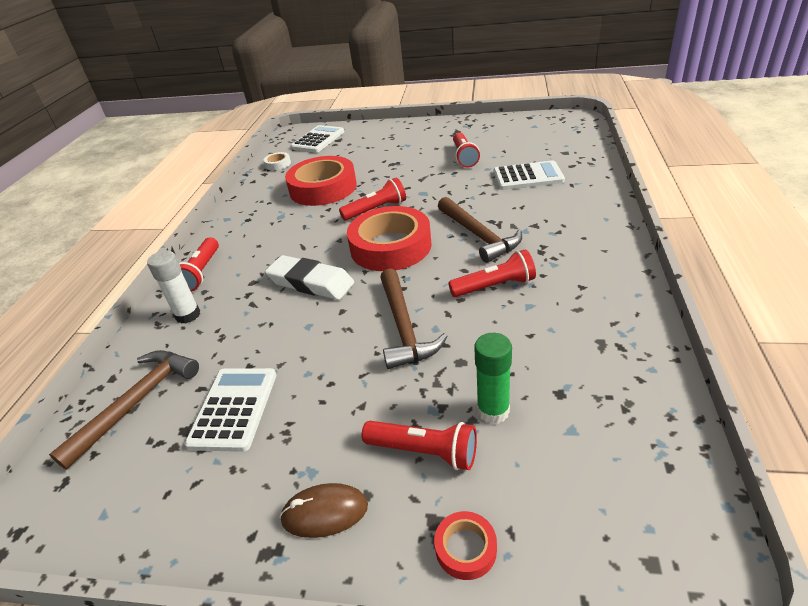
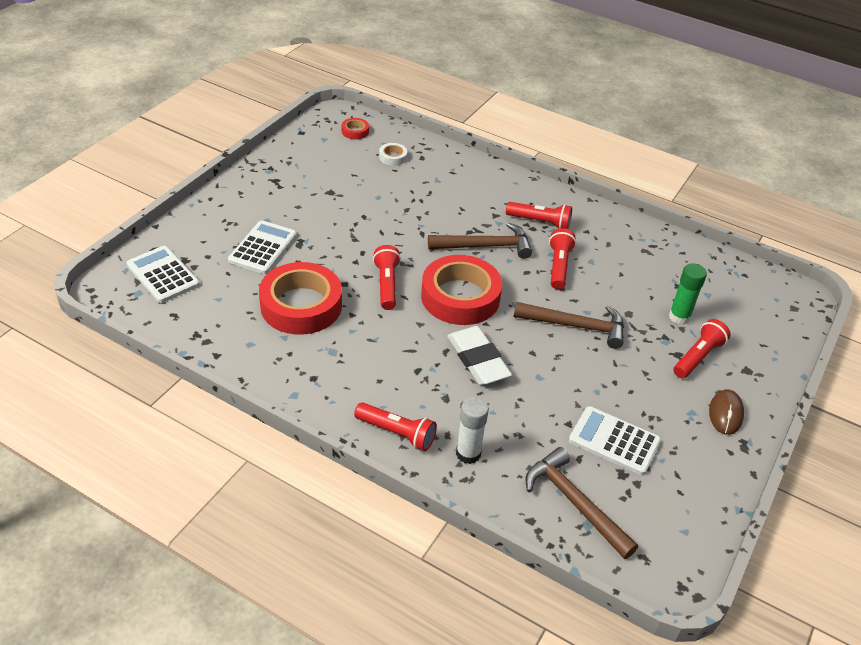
camera: 75 degrees left, 5 degrees up
(278, 164) = (193, 324): white tape -> white tape (393, 157)
(310, 283) = (478, 360): white eraser -> white eraser turned 75 degrees counterclockwise
(464, 157) = (340, 199): red flashlight -> red flashlight (540, 222)
(465, 548) = (767, 364): red tape -> red tape (355, 131)
(528, 177) = (417, 185): white calculator -> white calculator (263, 248)

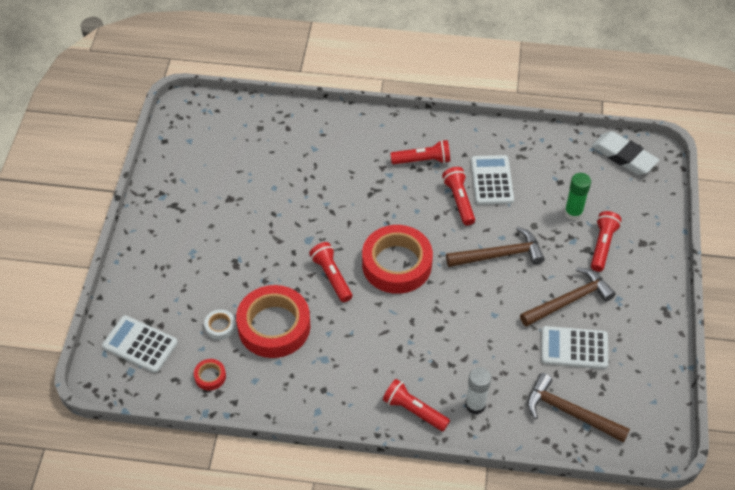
camera: 20 degrees left, 10 degrees up
(263, 248) = (208, 282): white calculator -> white calculator (492, 180)
(355, 131) = (212, 121): red tape -> red tape (210, 376)
(393, 157) = (262, 138): white tape -> white tape (220, 326)
(397, 433) = (414, 411): red flashlight -> red flashlight turned 150 degrees counterclockwise
(478, 360) = (441, 319): white eraser -> white eraser (624, 156)
(486, 246) = (391, 204): brown hammer -> brown hammer (570, 300)
(725, 414) = (642, 289): brown mouse -> none

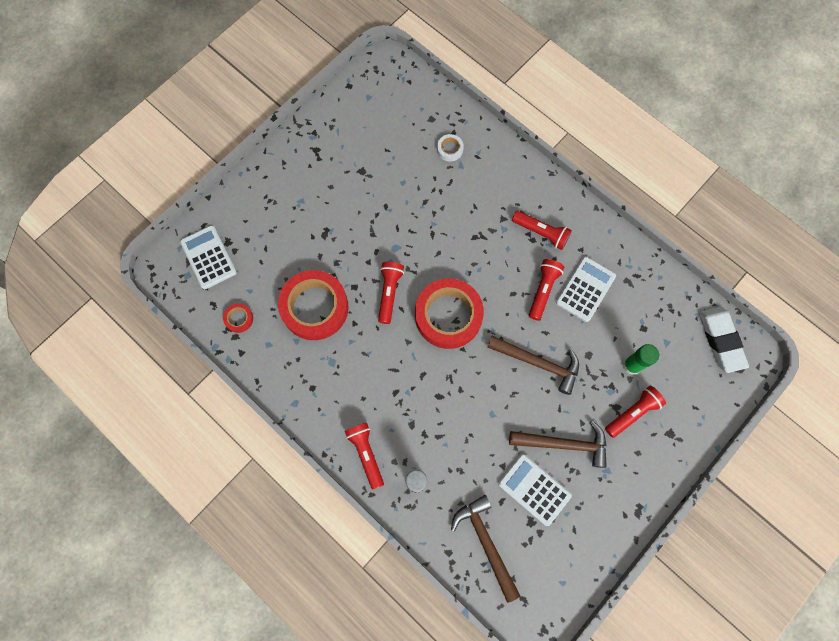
camera: 35 degrees right, 20 degrees up
(220, 326) = (275, 281): white tape -> white tape (450, 149)

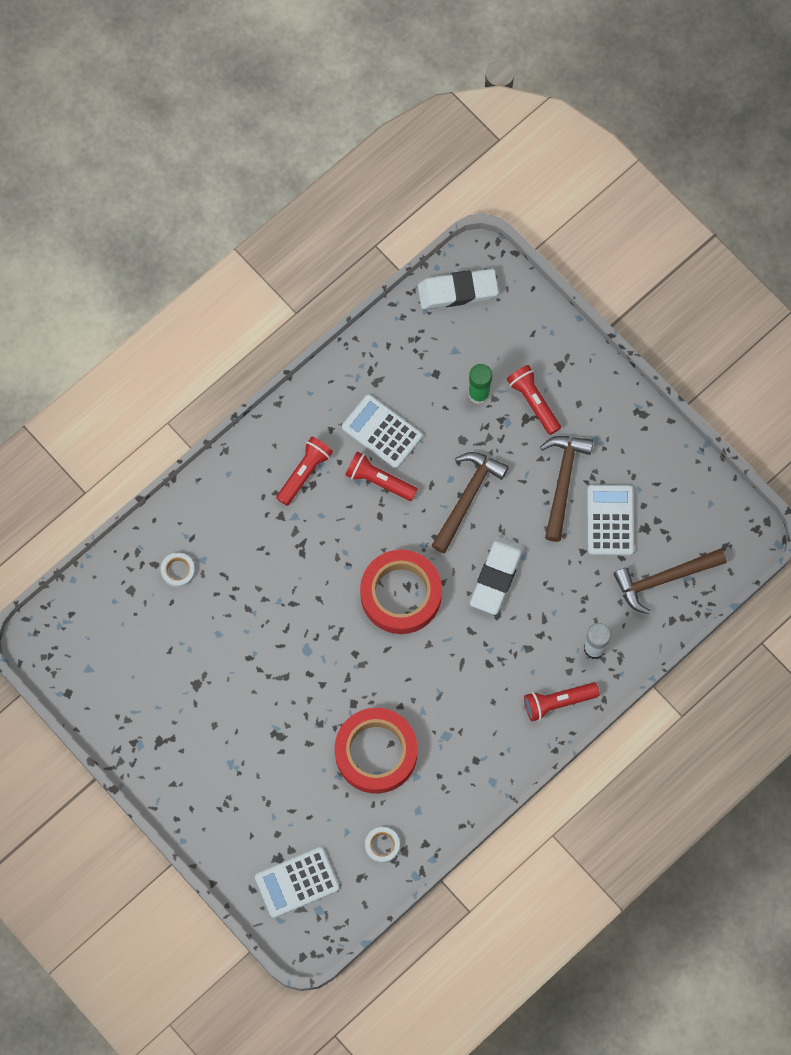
camera: 85 degrees left, 0 degrees up
(239, 319) = (382, 845): red tape -> white tape
(389, 293) = (365, 661): red flashlight -> none
(471, 393) = (496, 577): none -> white eraser
(534, 489) = (610, 520): white calculator -> white calculator turned 135 degrees clockwise

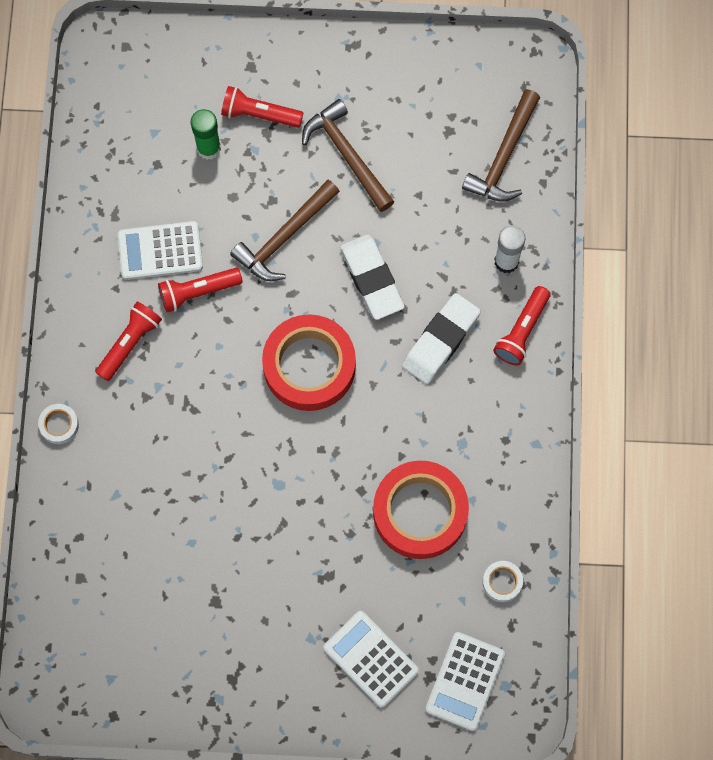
camera: 45 degrees left, 0 degrees up
(178, 571) = (104, 524): white tape -> white tape (59, 425)
(304, 473) = (130, 343): red flashlight -> red flashlight turned 45 degrees clockwise
(457, 291) = (108, 83): white eraser -> white eraser (441, 340)
(468, 497) = (284, 237): brown hammer -> brown hammer turned 120 degrees counterclockwise
(610, 520) = (415, 150): white calculator -> white calculator (371, 659)

